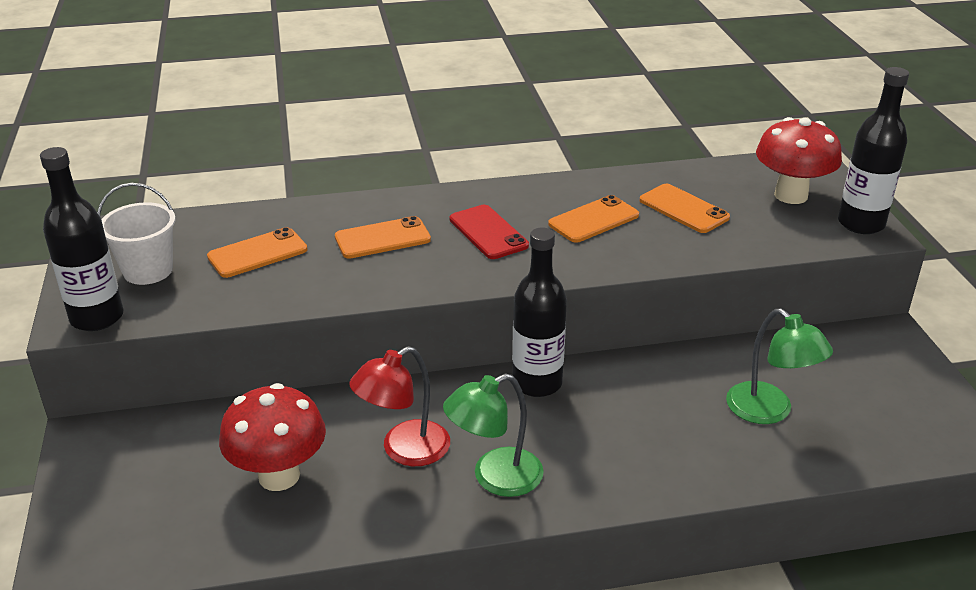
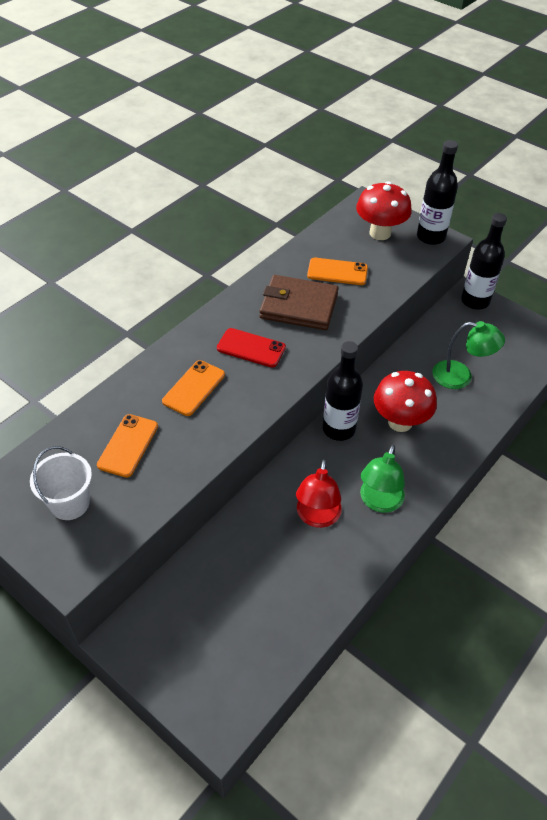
camera: 40 degrees left, 15 degrees up
(97, 317) = (82, 560): black bottle -> black bottle (475, 301)
(279, 476) = (269, 580): red mushroom -> red mushroom (400, 422)
(593, 220) = (299, 306): orange phone -> brown wallet

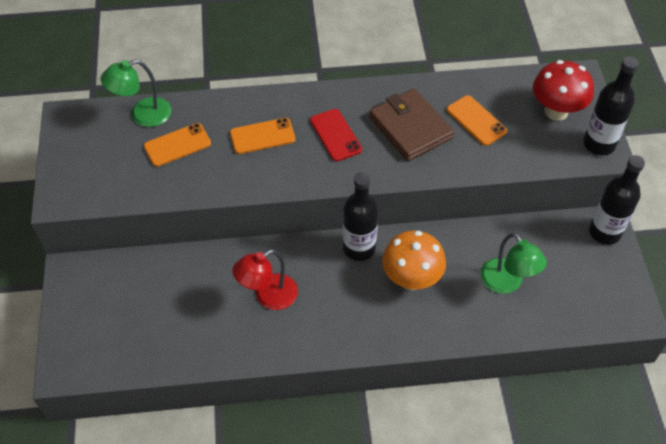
camera: 45 degrees right, 5 degrees up
(70, 503) = (104, 156): white bucket -> none
(379, 502) = (323, 322): green lamp -> green lamp (142, 115)
(400, 422) = (411, 279): red mushroom -> orange mushroom

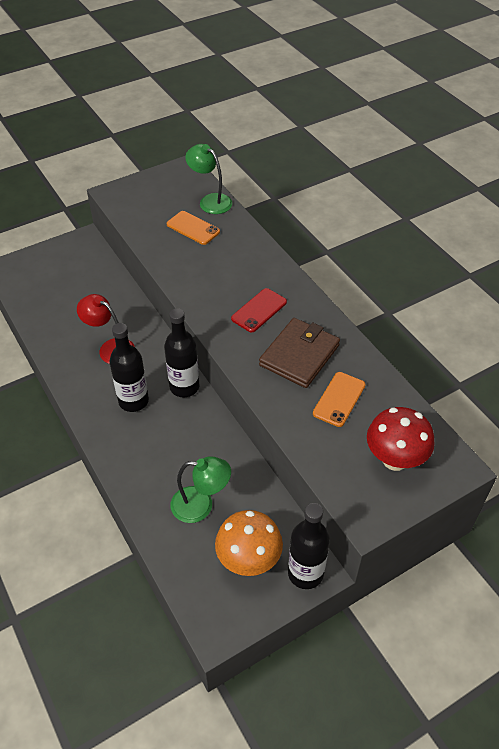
camera: 65 degrees right, 5 degrees down
(262, 136) = (230, 269): orange phone -> none
(411, 279) = (170, 432): orange mushroom -> orange mushroom (248, 560)
(507, 283) = (201, 505): green lamp -> green lamp turned 120 degrees counterclockwise
(599, 144) = (375, 508): black bottle -> black bottle (133, 401)

